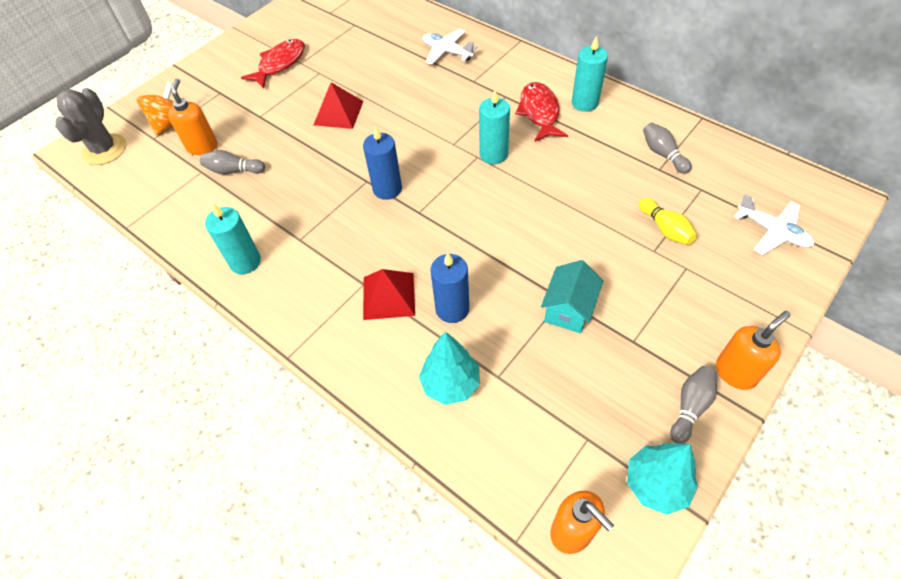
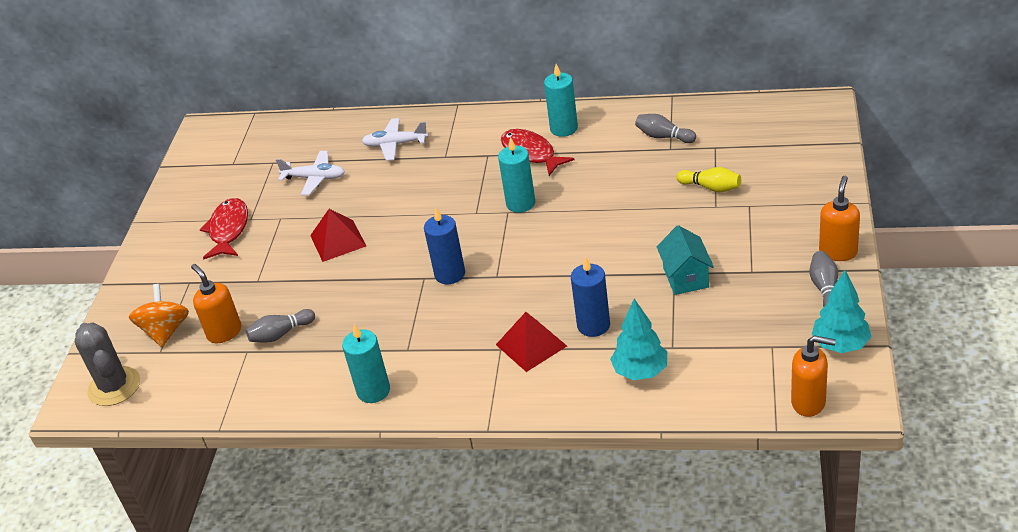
camera: 30 degrees left, 15 degrees down
(772, 232) = (791, 150): white plane -> white plane (314, 178)

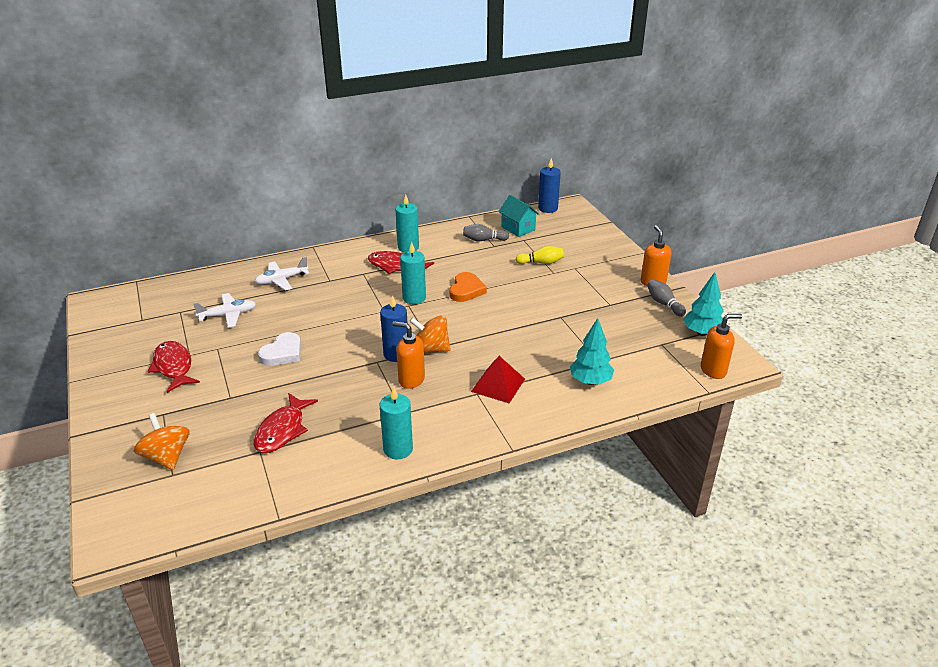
camera: 35 degrees left, 5 degrees down
(114, 387) = (144, 515): grey cactus -> none
(224, 332) = (227, 443): orange soap dispenser -> orange soap dispenser (411, 380)
(281, 334) = (282, 430): grey bowling pin -> red fish
(338, 240) = (282, 353): red pyramid -> white heart
(491, 278) = (430, 349): none -> orange spinning top
(588, 206) = (466, 290): none -> orange heart
(593, 325) = (532, 361): blue candle -> blue candle (548, 208)
(686, 277) = (570, 317): turquoise house -> turquoise house (518, 228)

